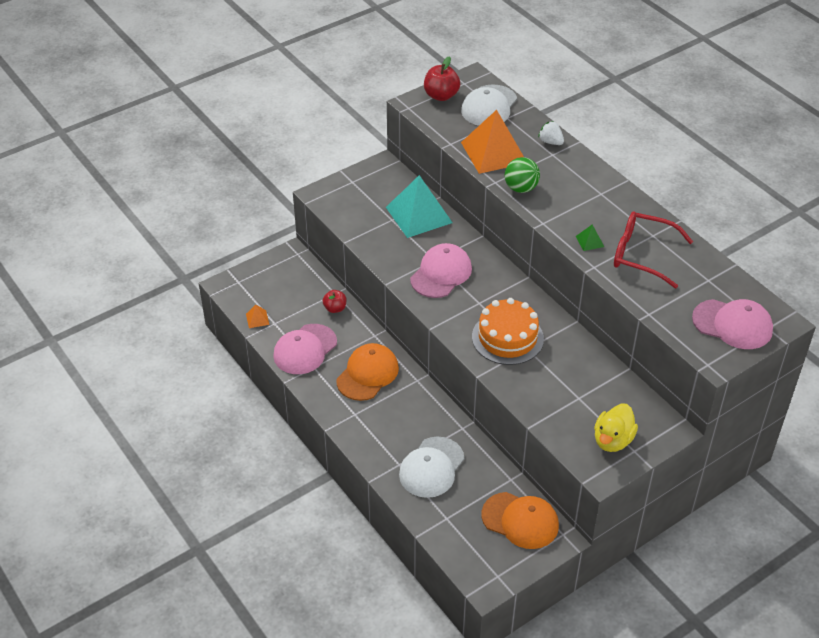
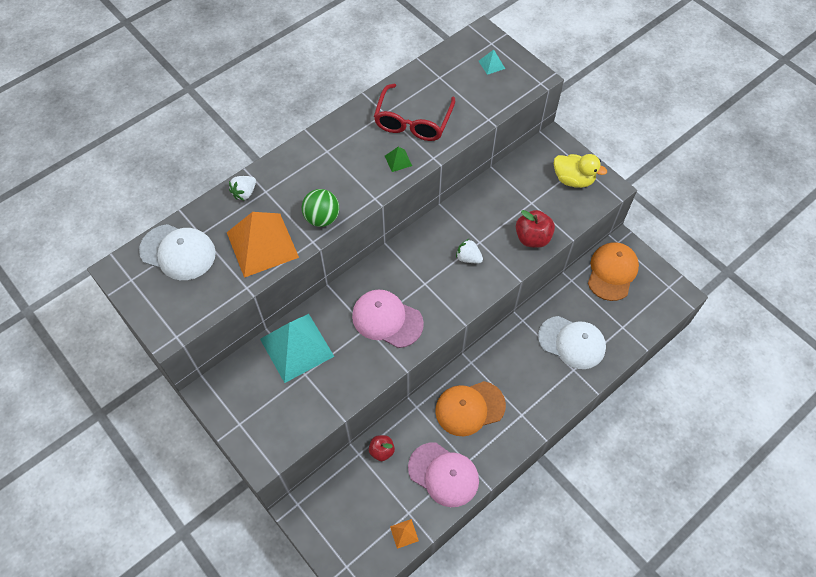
camera: 95 degrees left, 15 degrees up
(367, 374) = (469, 408): orange cap -> orange cap turned 45 degrees counterclockwise
(441, 96) = (154, 302): red apple -> red apple (532, 238)
(507, 338) = (468, 258): orange cake -> white strawberry
(732, 324) = (491, 64): pink cap -> turquoise pyramid

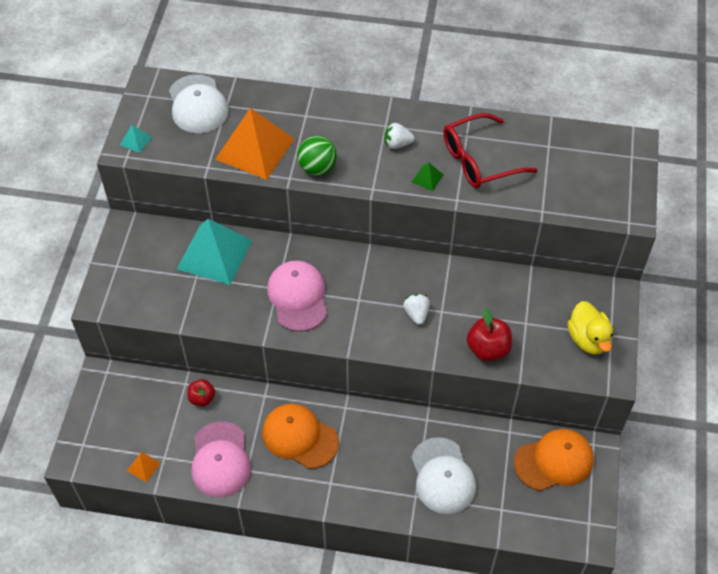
camera: 50 degrees right, 5 degrees down
(244, 193) = (290, 104): white strawberry -> white strawberry (397, 144)
(491, 64) = (607, 173): turquoise pyramid -> turquoise pyramid (136, 140)

